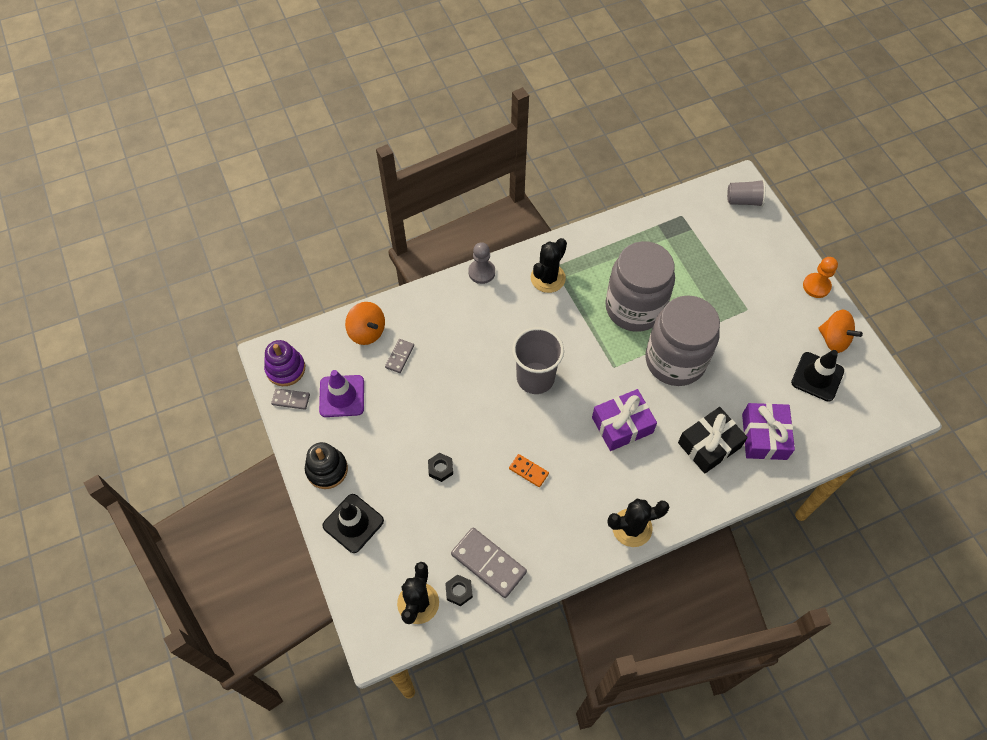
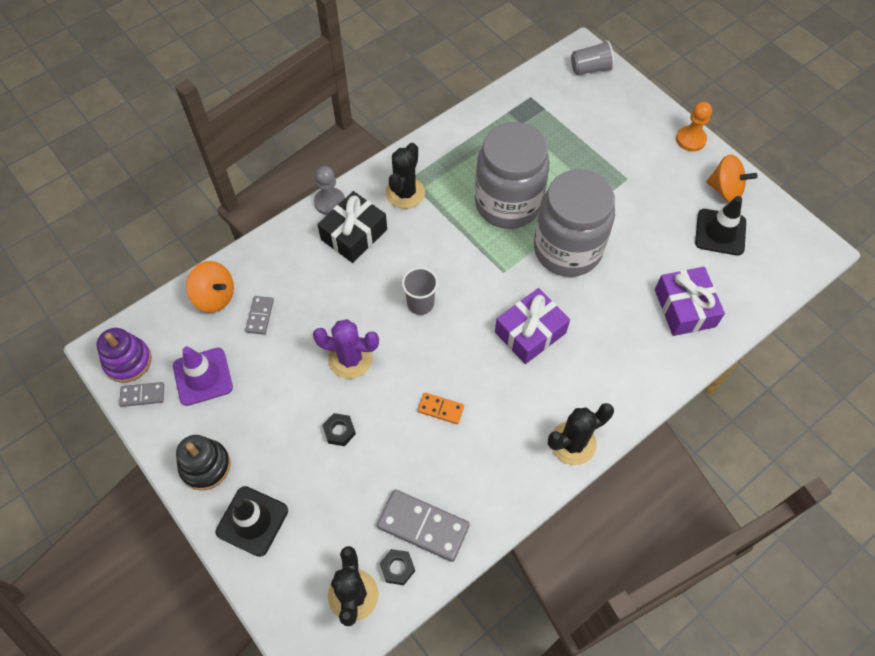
camera: 15 degrees left, 0 degrees up
(464, 410) = (350, 359): none -> purple cactus
(535, 378) = (420, 303): grey cup -> grey cup, size x0.61
(709, 445) = (630, 331): black gift -> black gift (354, 234)

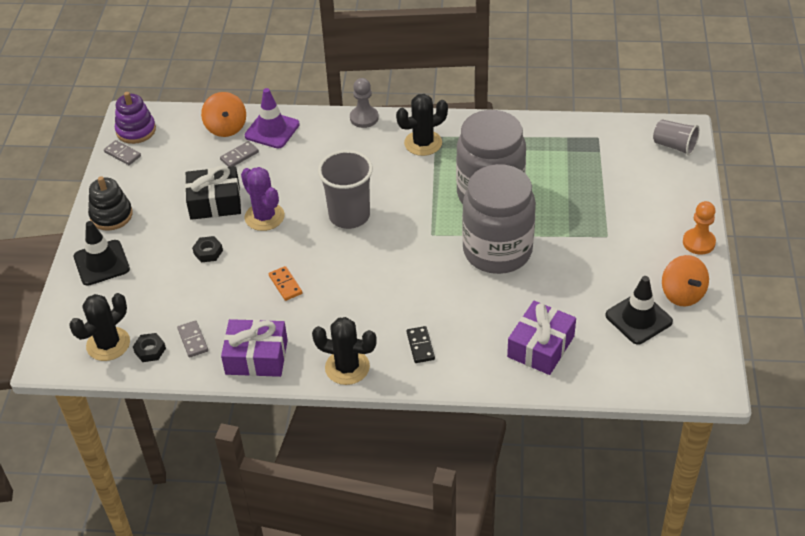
camera: 45 degrees right, 15 degrees down
(203, 376) = (166, 167): purple traffic cone -> purple traffic cone (272, 130)
(354, 234) = (356, 147): black gift -> black gift (215, 202)
(420, 303) = (349, 215): grey cup -> grey cup, size x1.64
(423, 526) = (193, 340): grey domino -> grey domino, size x0.54
(530, 332) = (403, 283): purple gift -> purple gift (256, 357)
(604, 378) = (420, 346): none -> black domino

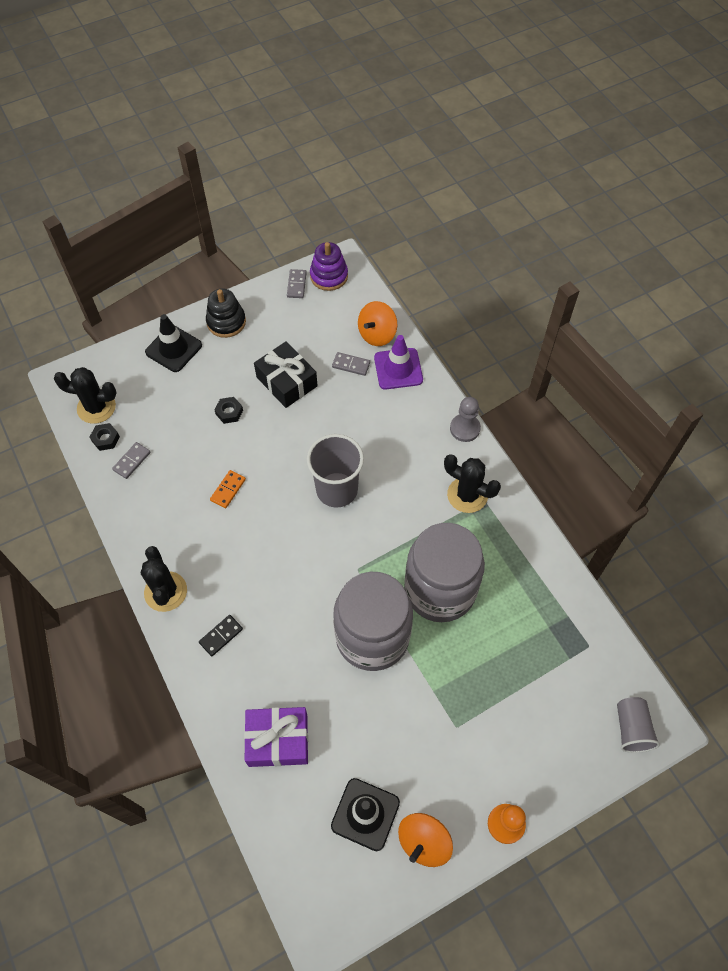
camera: 55 degrees right, 15 degrees up
(256, 357) = (139, 517): purple gift -> none
(264, 217) = (293, 427): purple cactus -> none

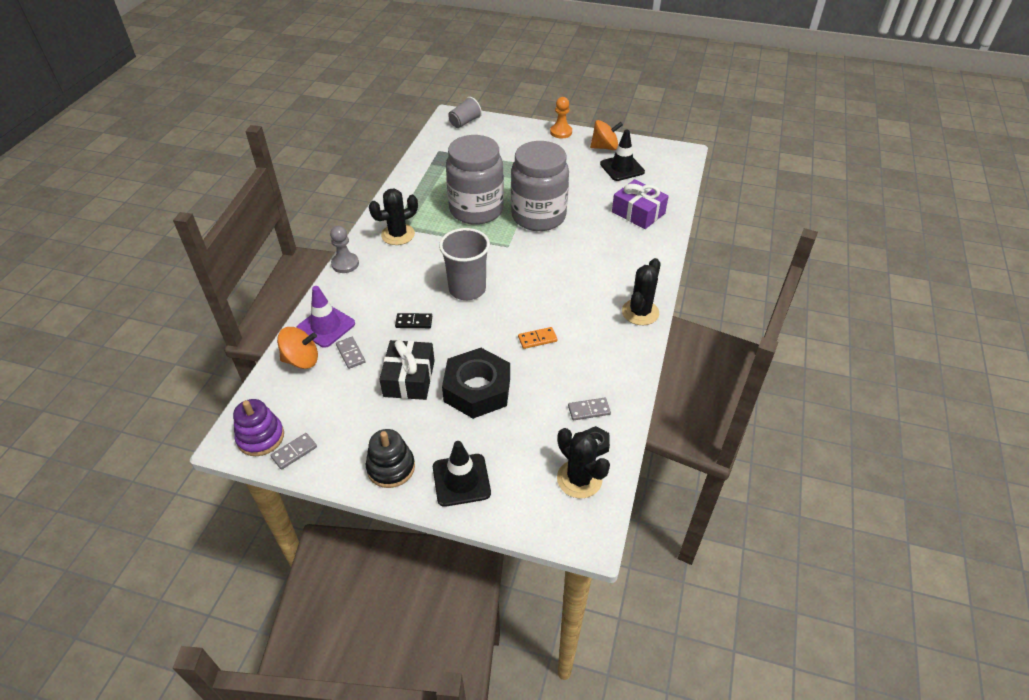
camera: 135 degrees left, 15 degrees down
(221, 636) = (625, 269): black domino -> black domino (414, 322)
(229, 412) = (477, 389): black nut -> black nut, size x2.47
(467, 495) = (398, 235): black cactus -> black cactus turned 75 degrees clockwise

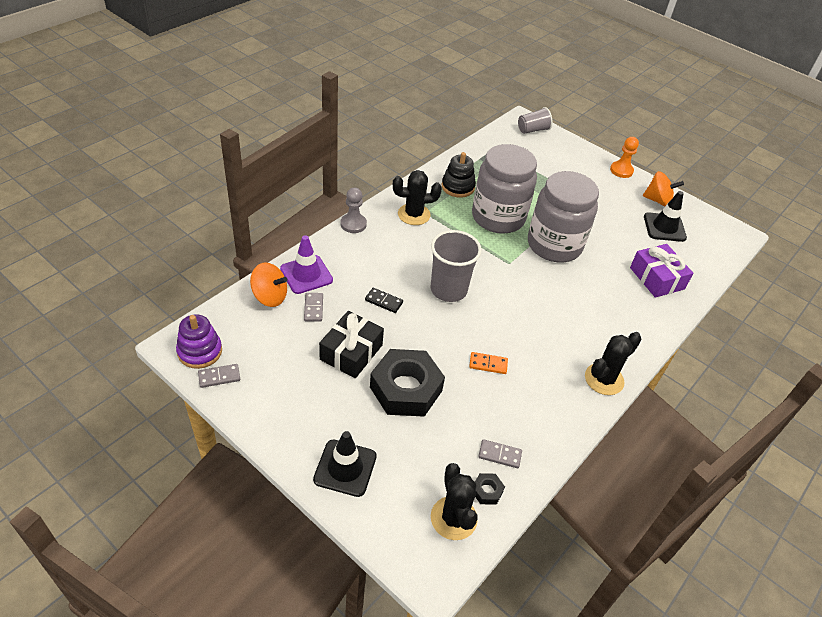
camera: 20 degrees right, 0 degrees up
(391, 467) = (291, 428): black stacking toy -> black stacking toy (458, 187)

